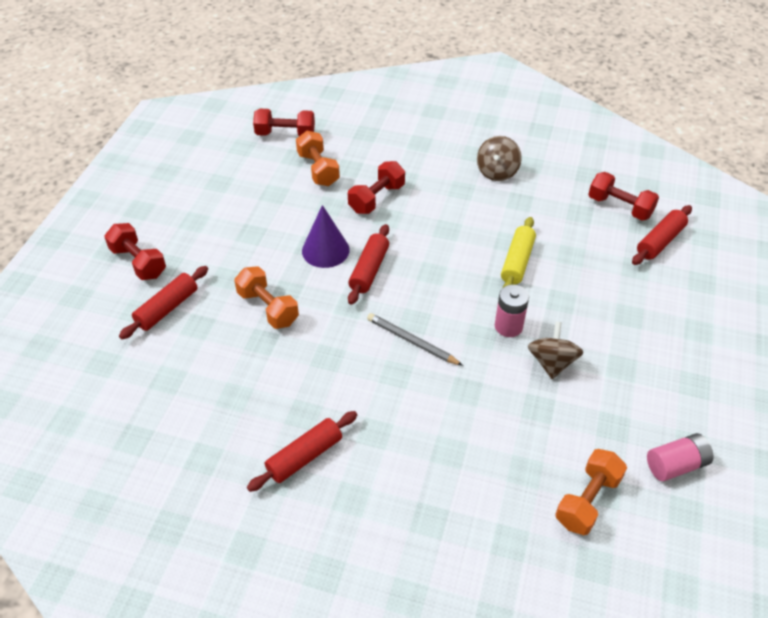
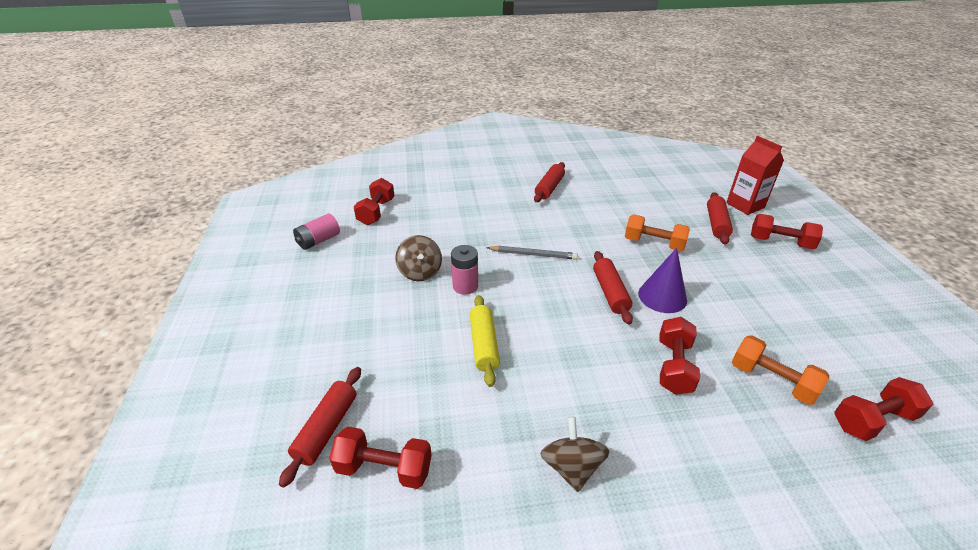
camera: 155 degrees right, 10 degrees down
(95, 322) = (745, 205): none -> red carton
(587, 500) = (376, 212): orange dumbbell -> red dumbbell

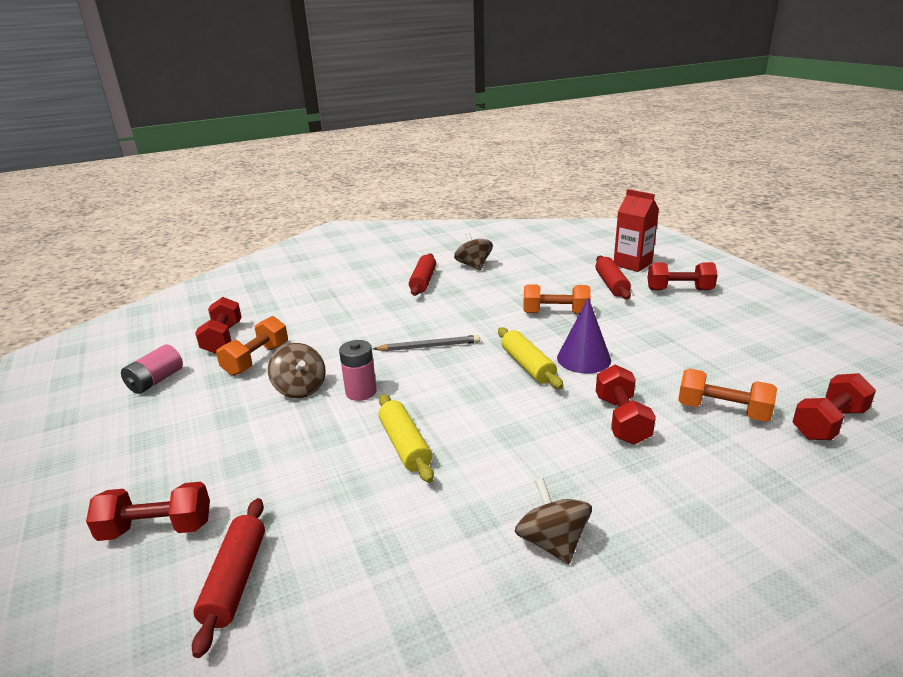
camera: 15 degrees left, 10 degrees down
(384, 468) = (328, 604): red dumbbell -> red dumbbell (157, 528)
(395, 237) = (256, 360): none -> orange dumbbell
(598, 180) = (474, 265): none -> brown spinning top
(610, 292) = (527, 366): red rolling pin -> yellow rolling pin

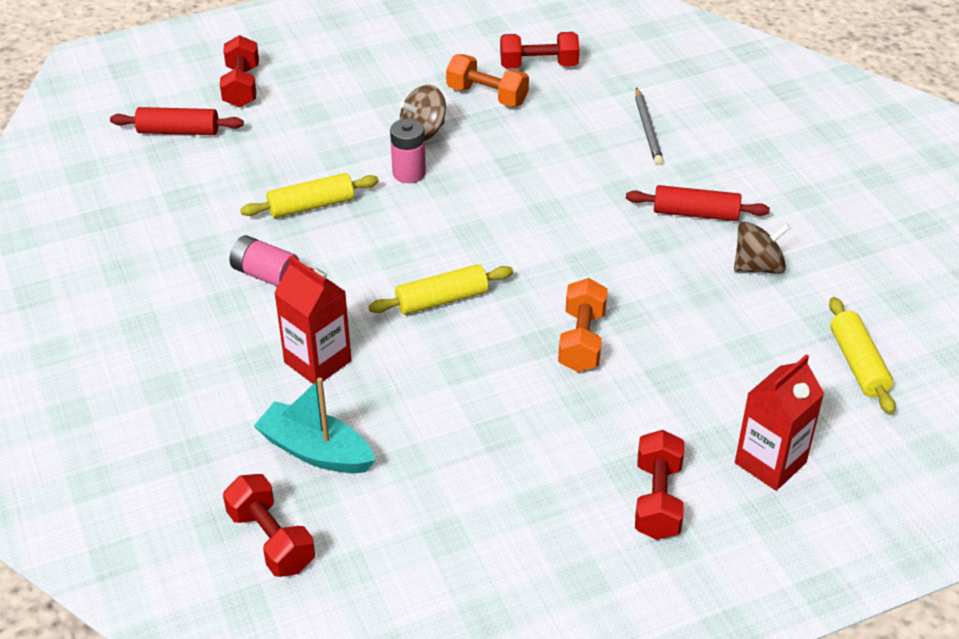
camera: 90 degrees right, 15 degrees up
(156, 381) = (454, 40): pink battery -> pink battery (265, 274)
(429, 346) = (499, 220): grey pencil -> grey pencil (647, 129)
(548, 245) = (858, 364): none -> yellow rolling pin
(552, 542) = (163, 289): brown spinning top -> none
(583, 359) = (451, 351): purple cone -> none
(611, 284) = (680, 418): red rolling pin -> none
(621, 420) = (317, 362): red dumbbell -> red carton
(722, 411) = (315, 451): orange dumbbell -> turquoise boat

